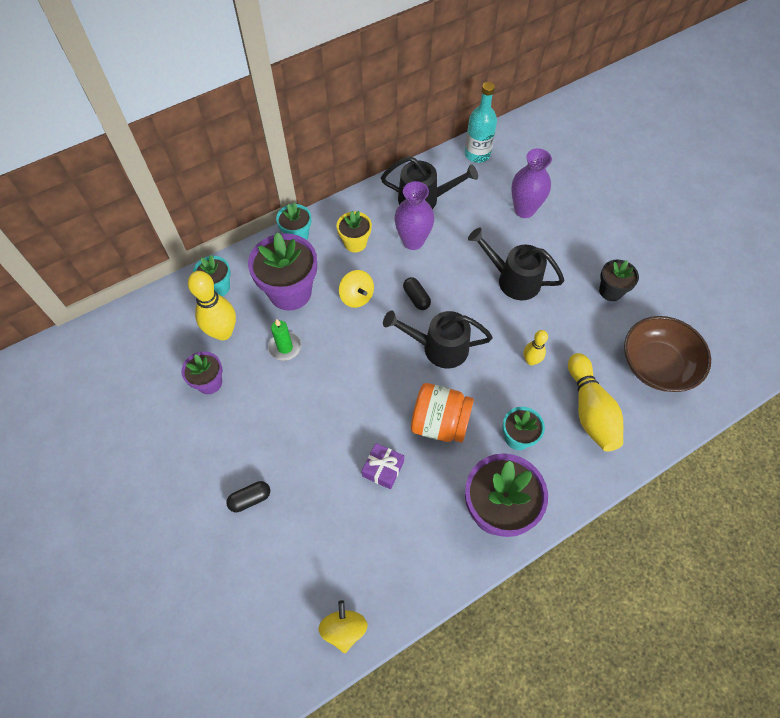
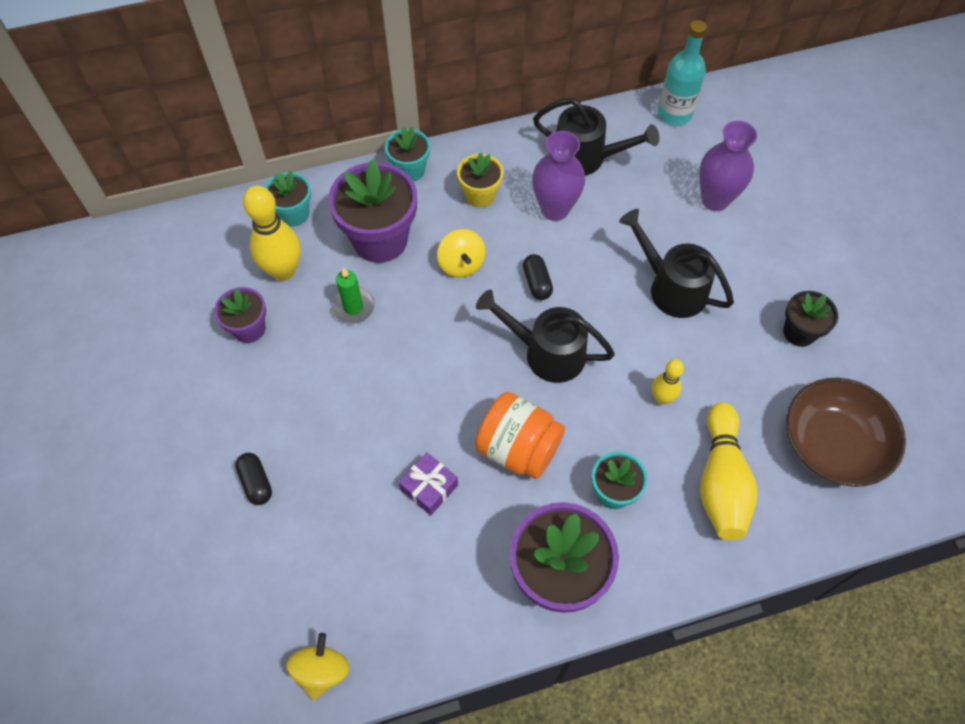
camera: 15 degrees right, 0 degrees up
(250, 499) = (256, 482): black capsule -> black capsule turned 75 degrees clockwise

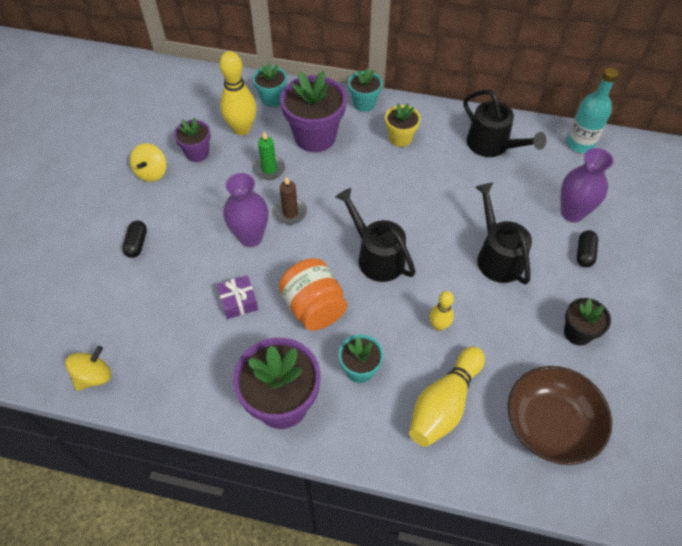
camera: 30 degrees right, 5 degrees down
(415, 349) = (290, 213): none -> brown candle
(461, 264) = (357, 175): yellow spinning top -> yellow spinning top (152, 172)
(537, 283) = (401, 209): black capsule -> black capsule (584, 253)
(555, 209) = (446, 168): purple vase -> purple vase (250, 237)

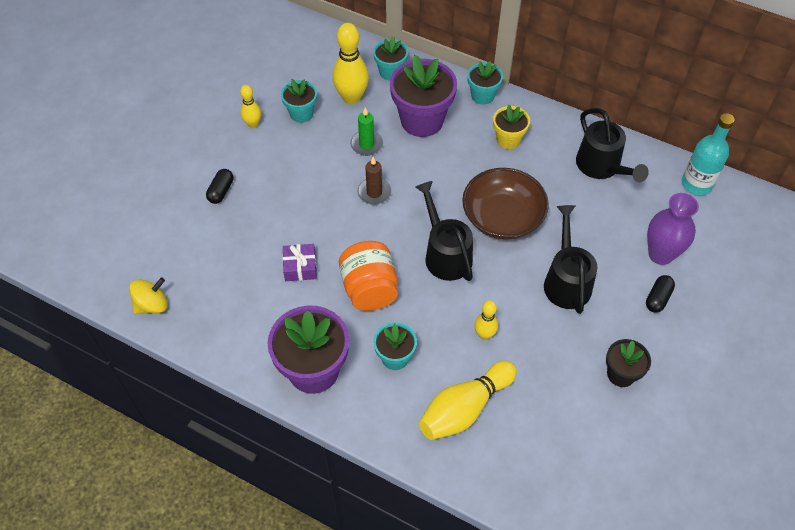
camera: 15 degrees right, 0 degrees up
(152, 172) = (253, 124): yellow spinning top -> yellow bowling pin
(197, 153) = (301, 113): purple flower pot -> turquoise flower pot
(250, 237) = (329, 208): purple vase -> none
(550, 424) = (561, 452): brown bowl -> brown bowl (502, 217)

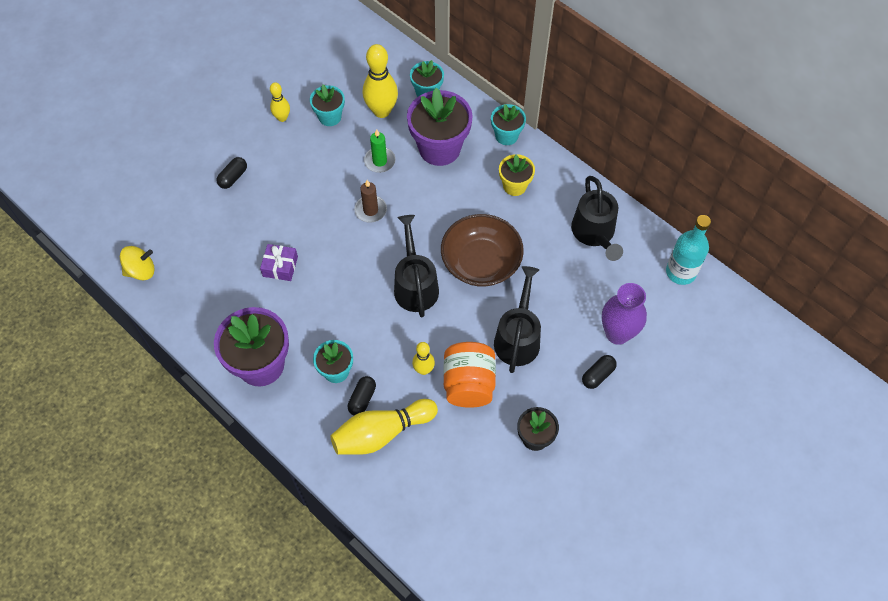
camera: 15 degrees right, 5 degrees up
(369, 289) = (335, 302): orange jar -> orange jar (468, 384)
(432, 379) = (362, 399): none -> black capsule

